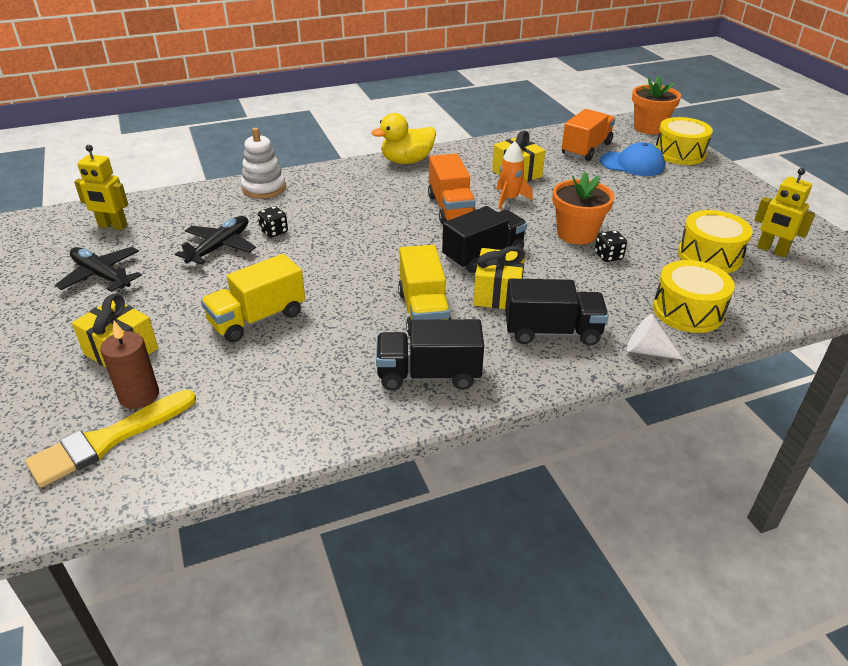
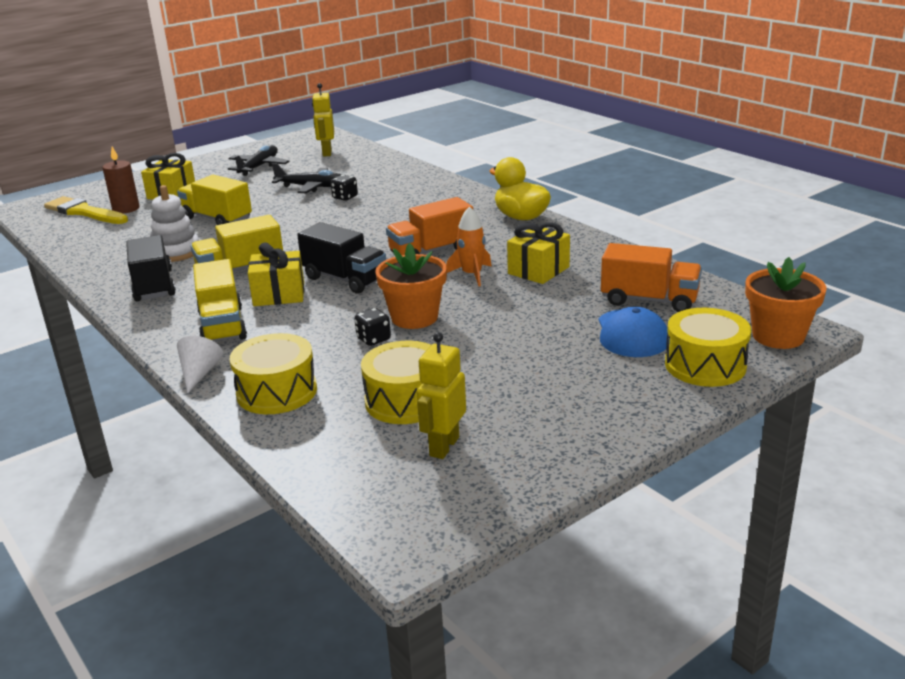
camera: 75 degrees right, 10 degrees down
(264, 188) = (418, 178): white stacking toy -> white stacking toy (176, 252)
(552, 332) = (222, 325): black truck -> yellow truck

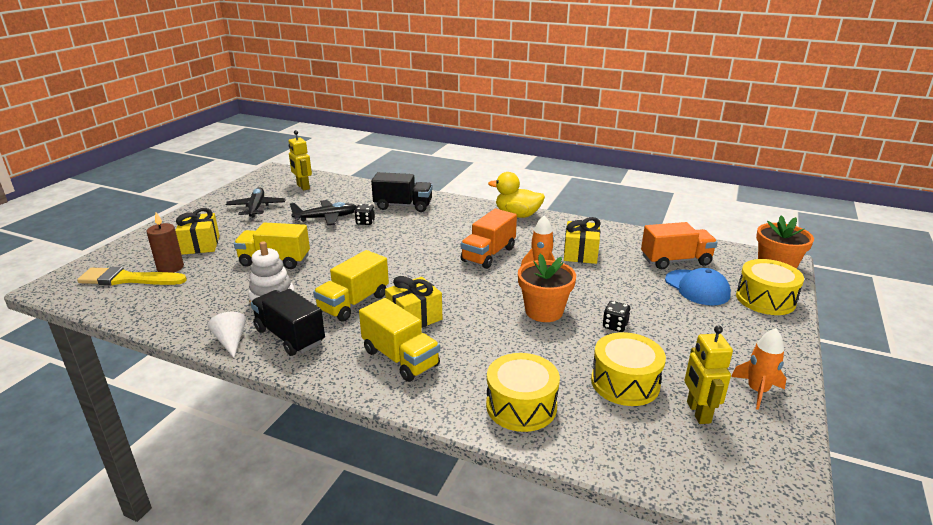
camera: 30 degrees left, 0 degrees up
(199, 373) = (436, 409): white cone -> white cone (231, 341)
(345, 279) = (451, 292): black truck -> black truck (403, 206)
(373, 339) = (537, 337): black dice -> black dice (615, 326)
(542, 447) = (757, 391): none -> orange rocket

